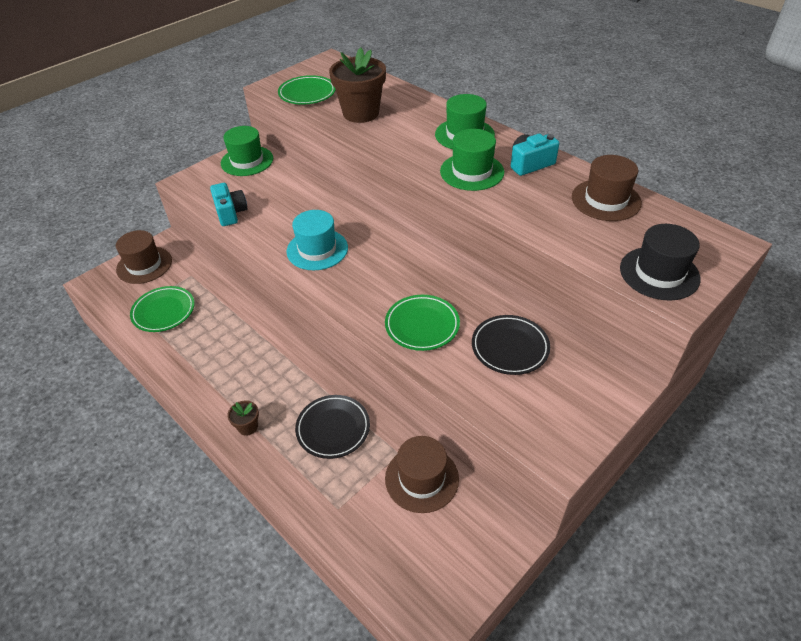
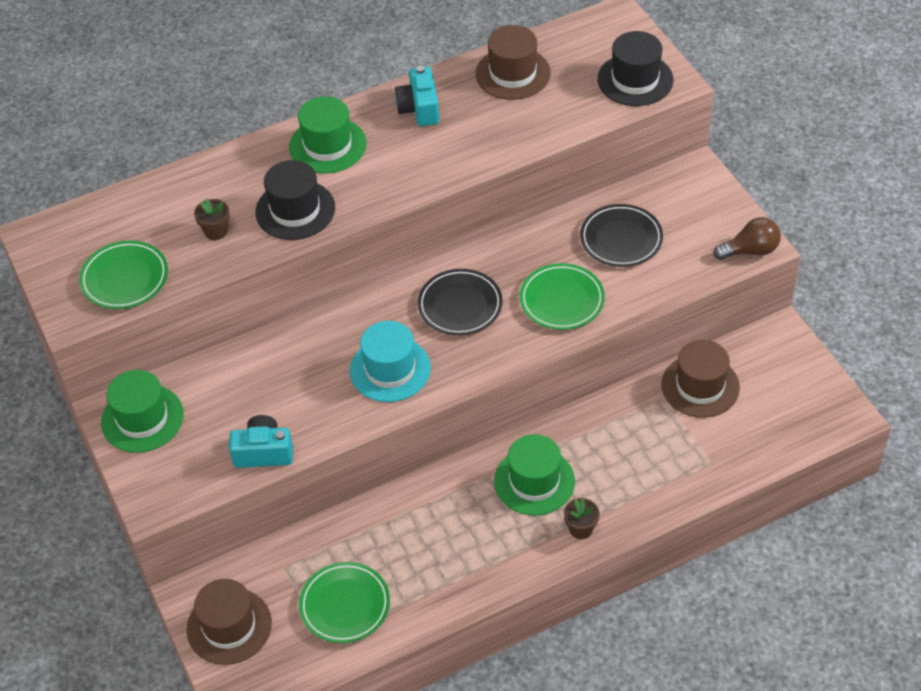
camera: 70 degrees left, 5 degrees up
(333, 428) = (612, 448): black plate -> black plate (460, 305)
(361, 113) = (216, 231): brown flower pot -> brown flower pot, size x0.45
(395, 137) = (295, 210): none -> black hat
(472, 172) = (408, 161): green hat -> green hat (534, 481)
(550, 450) = (750, 250): none -> brown light bulb

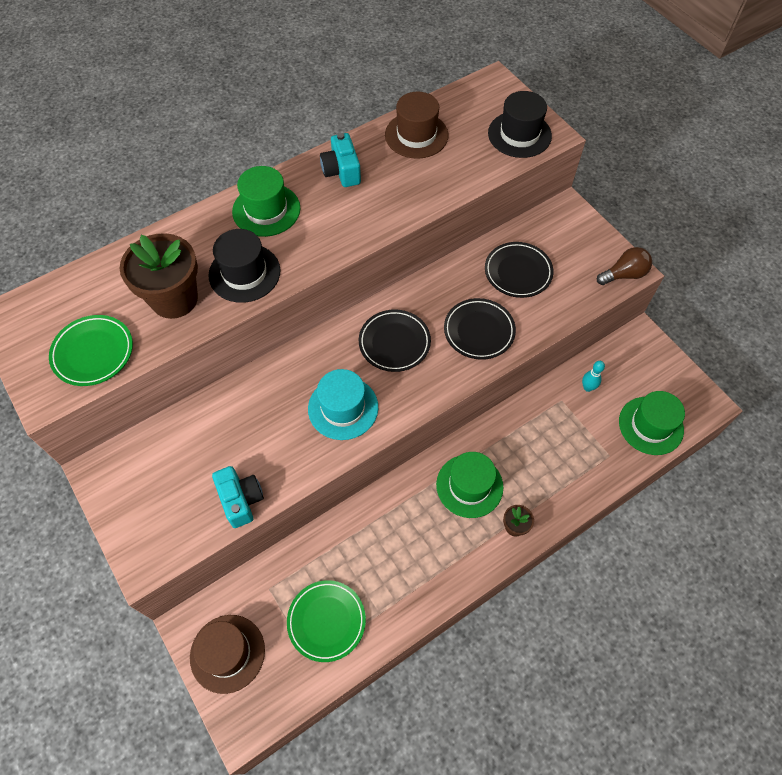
camera: 10 degrees left, 10 degrees up
(142, 418) = (127, 476): green hat -> green hat (650, 425)
(216, 231) = (174, 299): brown flower pot -> brown flower pot, size x2.22
(263, 452) = (241, 500): turquoise camera -> turquoise camera turned 75 degrees clockwise
(562, 300) = (479, 331): green plate -> black plate
(700, 386) = (587, 387): brown hat -> turquoise bowling pin

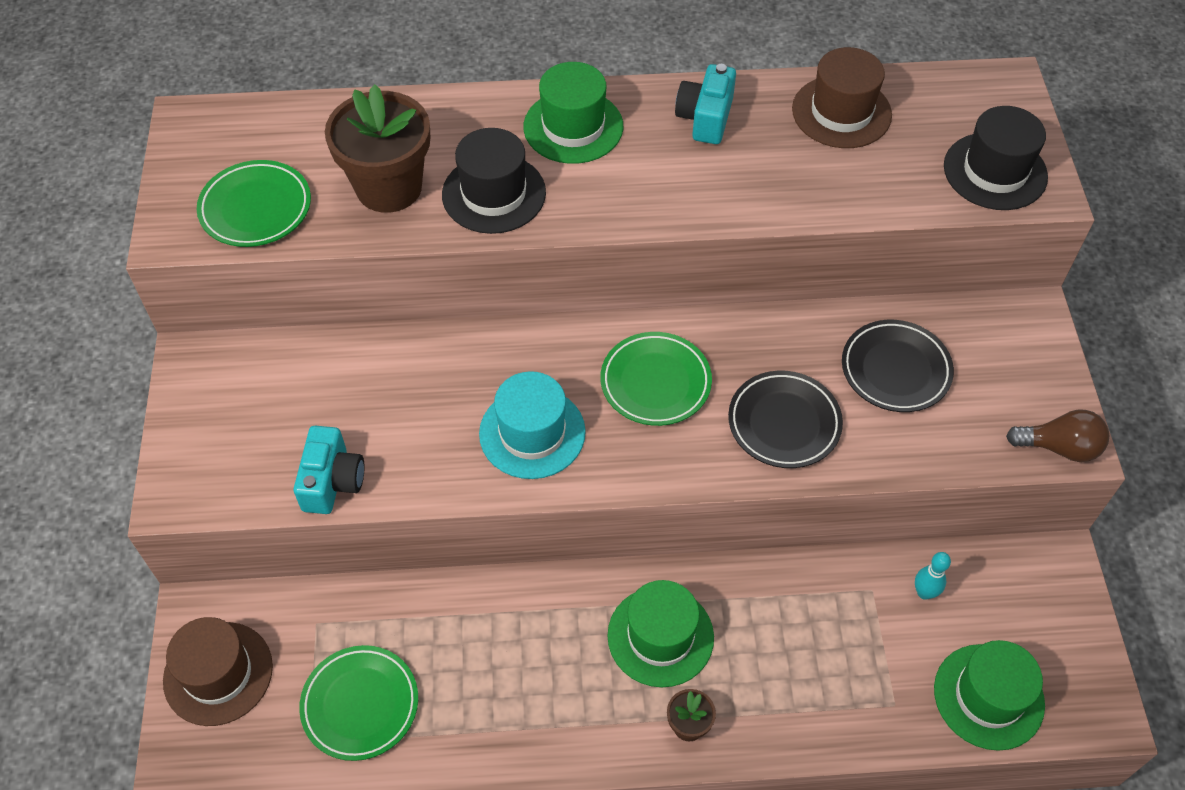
camera: 30 degrees right, 5 degrees down
(394, 343) = (655, 382): black plate -> green plate

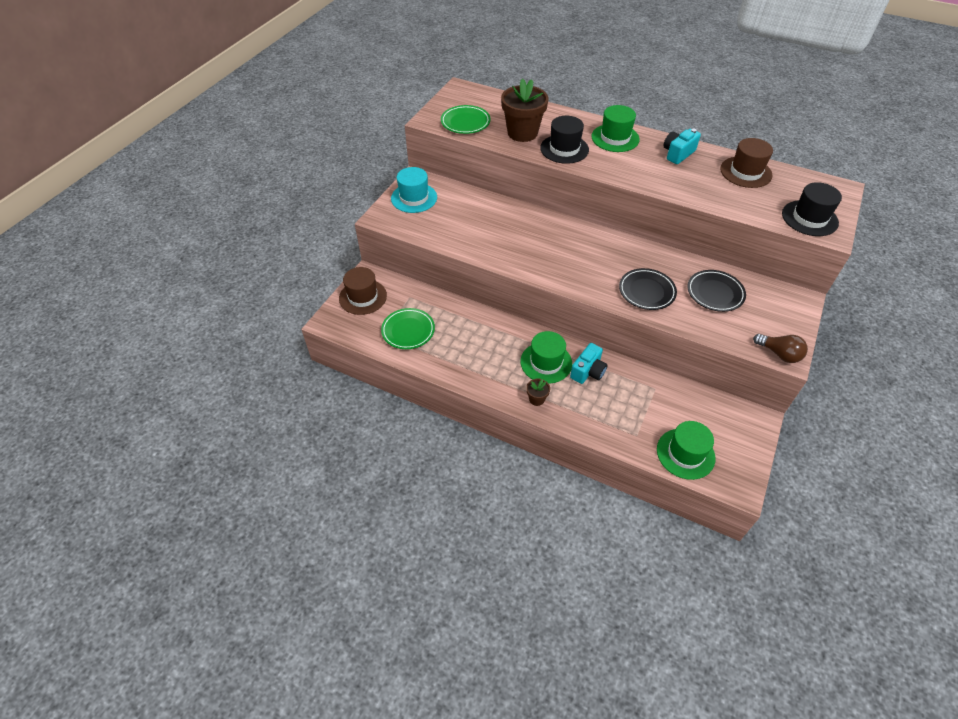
camera: 30 degrees right, 5 degrees down
(332, 481) = (440, 236): turquoise camera -> turquoise camera (588, 371)
(532, 433) = (532, 252): turquoise hat -> turquoise hat (414, 198)
(655, 382) = (597, 255): green plate -> none
(924, 592) = (680, 400): turquoise bowling pin -> none

